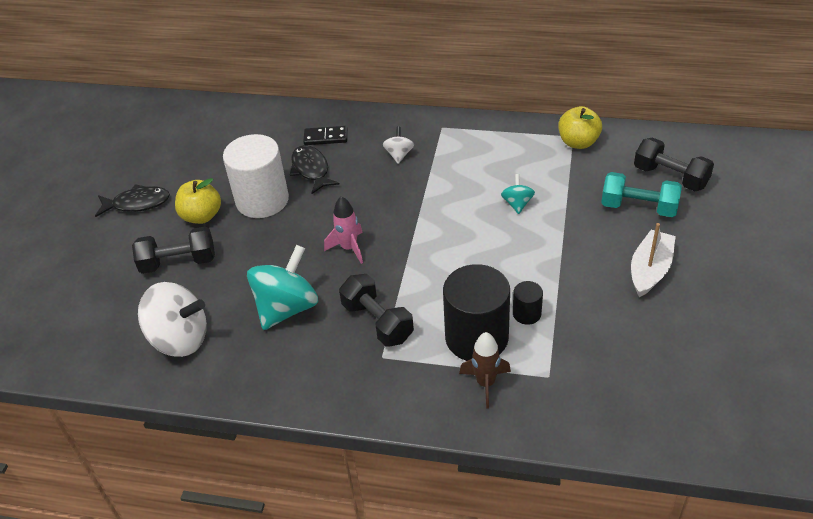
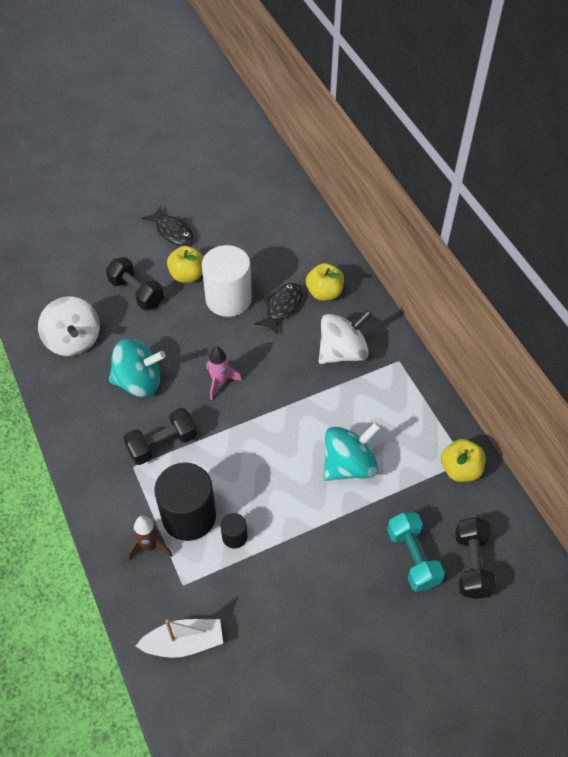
camera: 50 degrees right, 10 degrees up
(326, 137) = (324, 293): black domino -> yellow apple
(377, 322) = (162, 444): black dumbbell -> black dumbbell turned 45 degrees clockwise
(399, 155) = (342, 352): white spinning top -> white spinning top, size x2.04
(517, 204) = (349, 465): turquoise spinning top -> turquoise spinning top, size x2.04
(650, 270) = (343, 602): white boat -> white boat (184, 643)

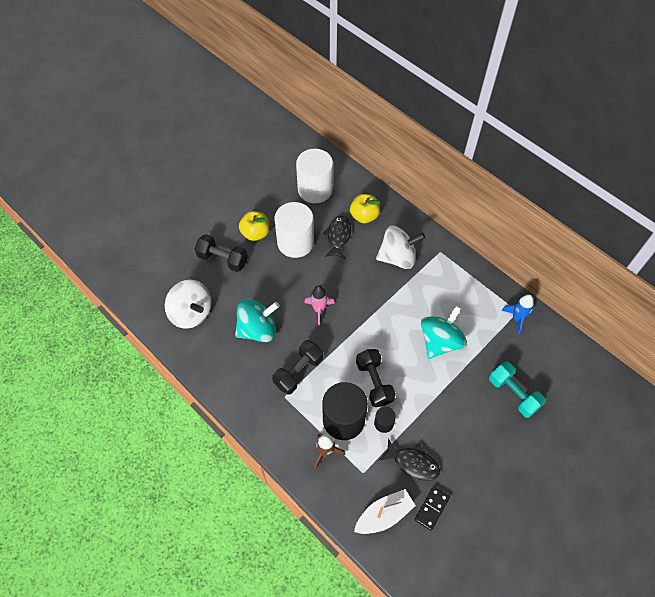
camera: 20 degrees left, 5 degrees up
(172, 231) = (227, 201): black fish -> black fish (413, 463)
(245, 657) = (431, 508): none -> black domino
(280, 246) = (315, 189): none -> white cylinder
(342, 352) = (397, 257): white spinning top -> white spinning top turned 45 degrees clockwise
(460, 469) = (517, 318): yellow apple -> blue rocket
(471, 564) = (554, 384): black dumbbell -> black dumbbell (374, 382)

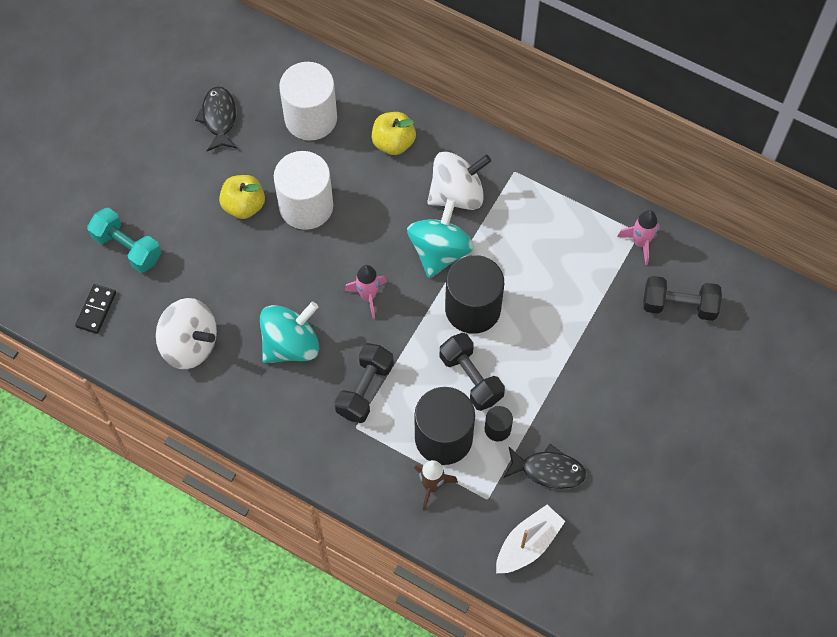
camera: 15 degrees left, 5 degrees up
(223, 259) = (209, 256): black dumbbell -> black dumbbell (679, 305)
(338, 236) = (365, 183): black fish -> black fish (219, 118)
(388, 335) = (473, 308): none -> black cylinder
(431, 508) = (586, 520): black domino -> black domino (96, 310)
(440, 341) = (545, 300): turquoise spinning top -> turquoise spinning top (439, 251)
(513, 394) = (657, 347): turquoise dumbbell -> turquoise dumbbell (127, 248)
(517, 318) = (640, 243): blue rocket -> pink rocket

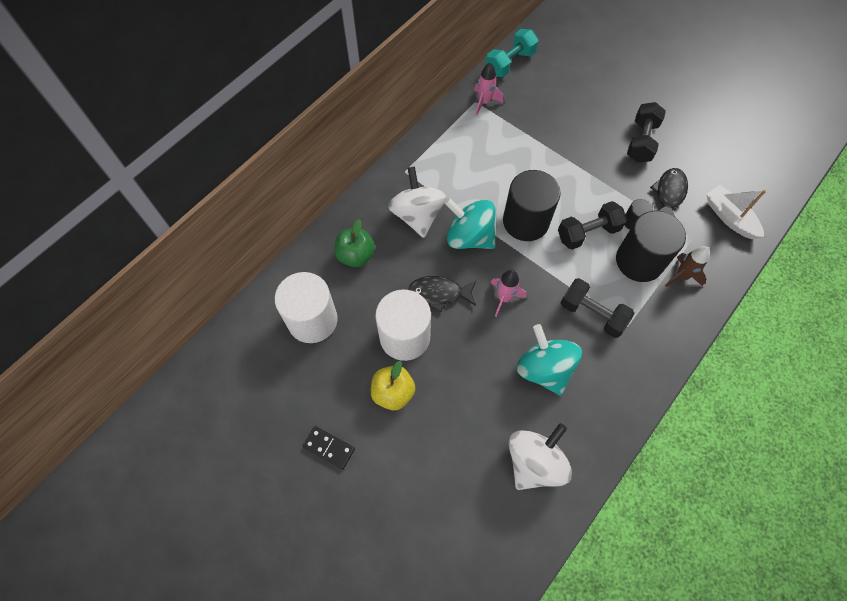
camera: 80 degrees left, 0 degrees up
(96, 310) = (485, 556): black domino -> black domino (329, 448)
(127, 248) = (418, 515): turquoise dumbbell -> turquoise dumbbell (510, 63)
(219, 118) = (290, 404): black fish -> black fish (439, 293)
(393, 143) = (356, 255): yellow apple -> green apple
(679, 305) = (540, 89): black dumbbell -> black dumbbell (641, 141)

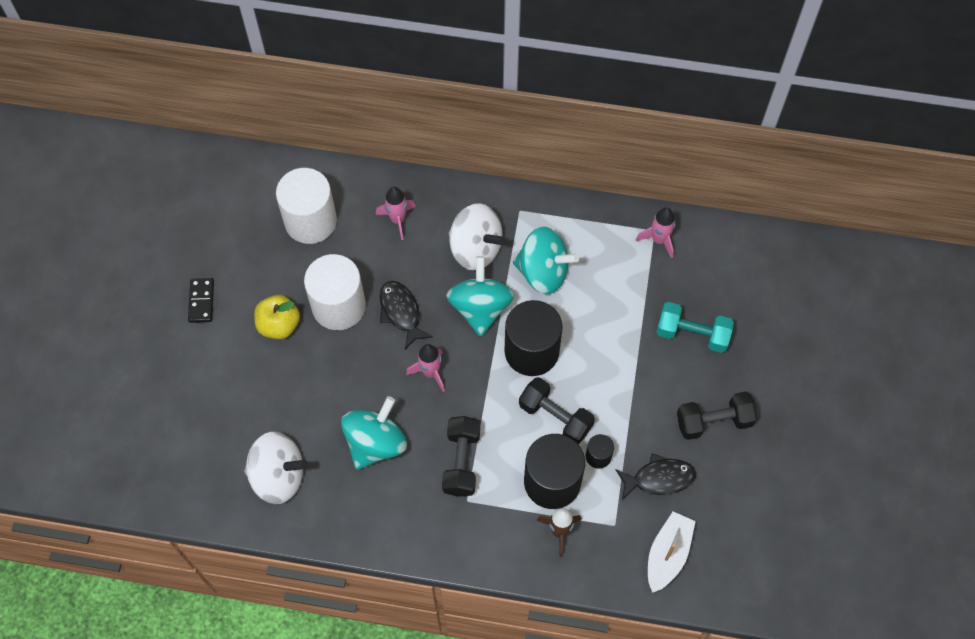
camera: 60 degrees right, 0 degrees up
(356, 255) = (397, 219): green apple -> pink rocket
(417, 215) = (475, 249): white spinning top -> white spinning top turned 75 degrees clockwise
(465, 182) = (543, 272): none -> turquoise spinning top
(510, 63) = (732, 238): turquoise dumbbell -> turquoise dumbbell (692, 334)

